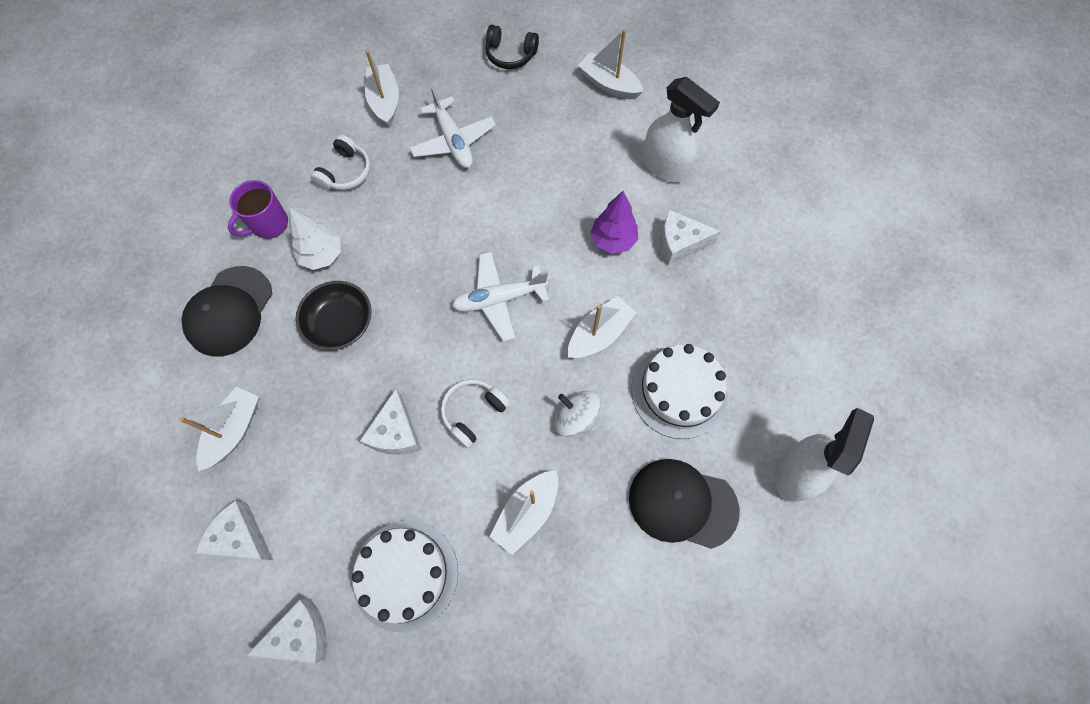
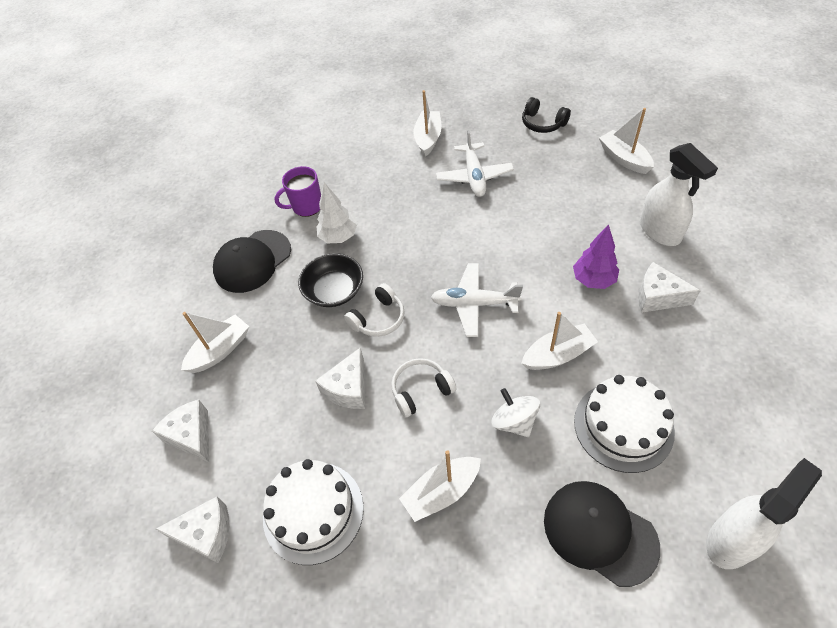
camera: 25 degrees right, 15 degrees down
(346, 172) = (379, 182): white headphones -> white headphones (378, 318)

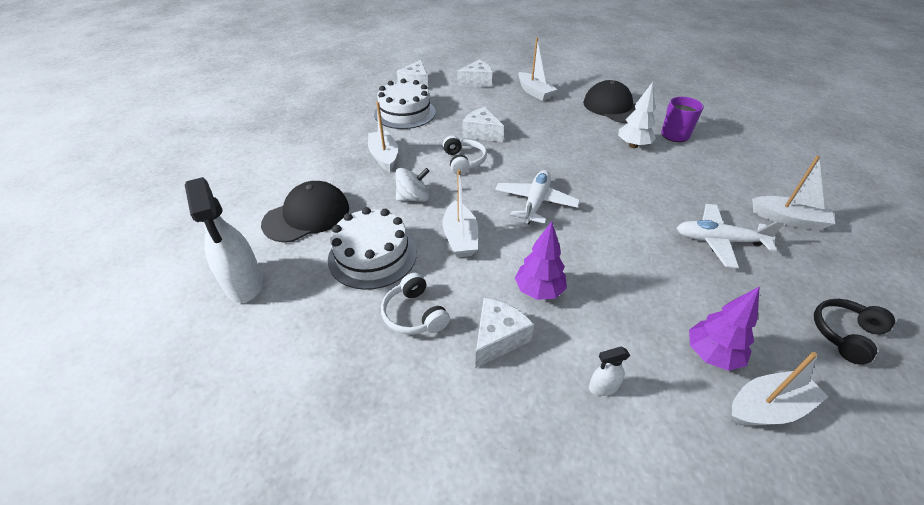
camera: 100 degrees right, 10 degrees down
(334, 291) = (573, 137): black bowl -> none
(378, 318) = (538, 153): white headphones -> white headphones (414, 314)
(598, 181) = (711, 355): none -> purple tree
(660, 231) = (603, 387): white spray bottle -> white spray bottle, size x0.45

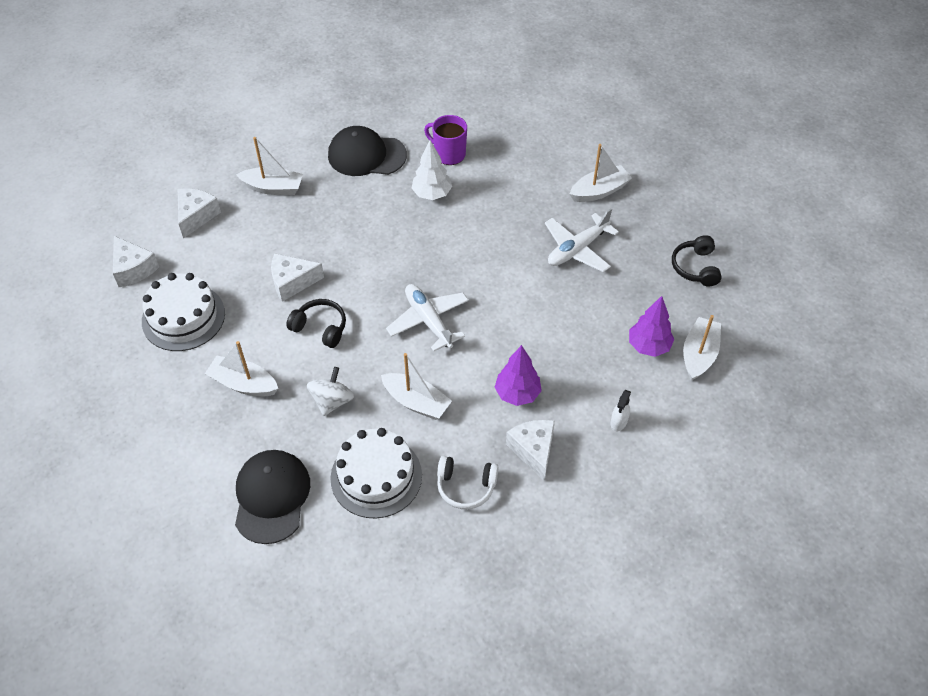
camera: 50 degrees left, 10 degrees up
(244, 284) = (319, 588): white spray bottle -> none
(463, 161) = (320, 328): white headphones -> black headphones

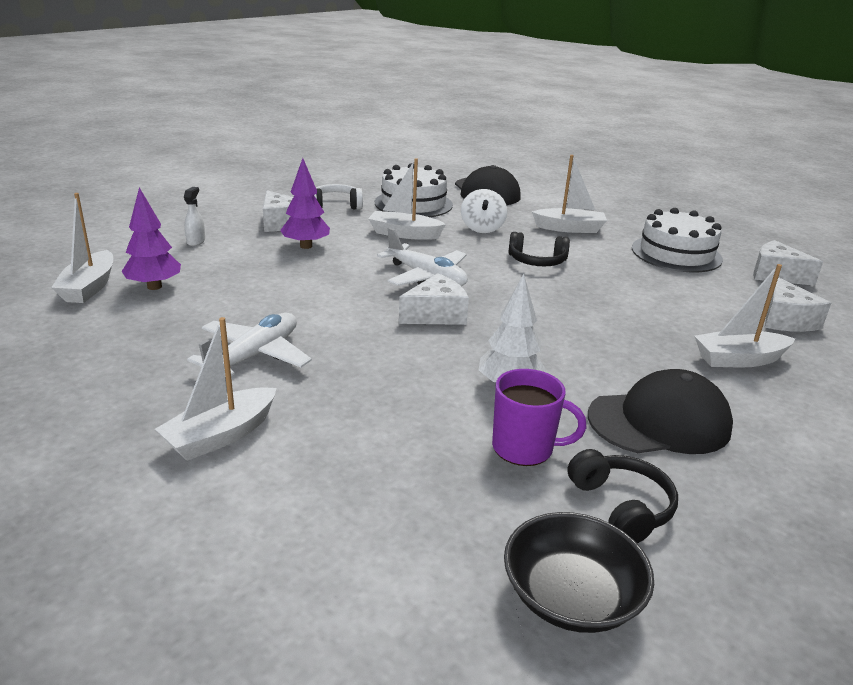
camera: 160 degrees right, 25 degrees down
(292, 282) = (602, 285): white cheese -> white cheese (436, 314)
(471, 92) = (571, 596): none -> black bowl
(695, 267) = (62, 360): black headphones -> black headphones (621, 507)

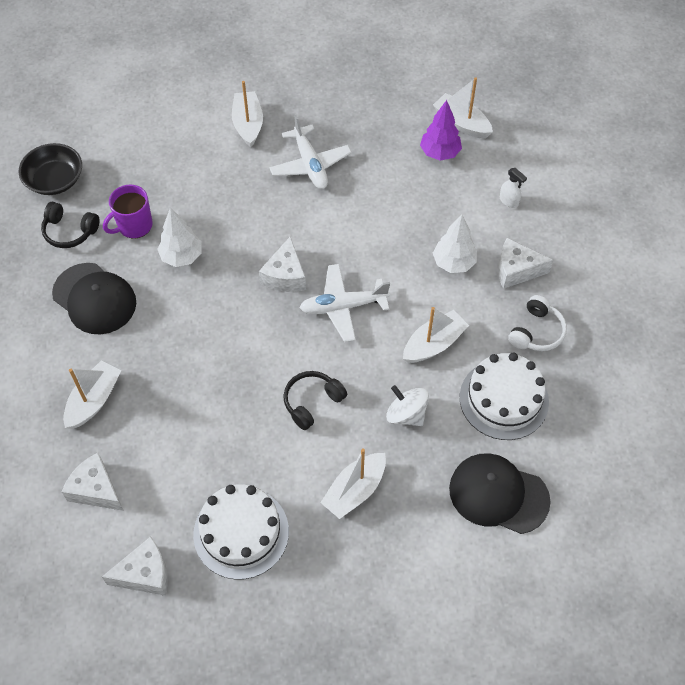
camera: 130 degrees right, 30 degrees up
(306, 246) = (453, 263): purple tree -> white tree
(659, 421) = (94, 298): black cap -> black cap turned 75 degrees counterclockwise

